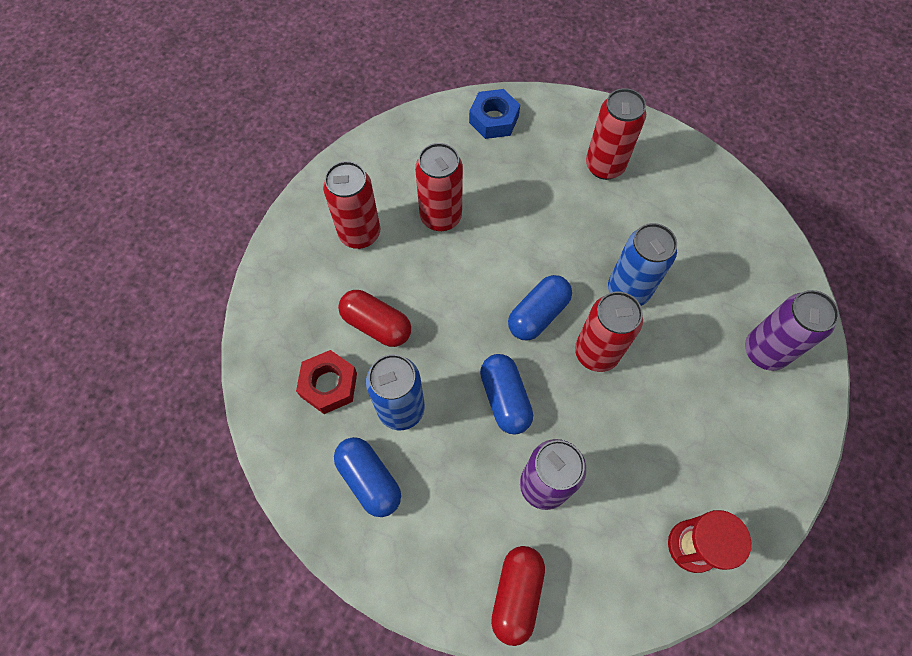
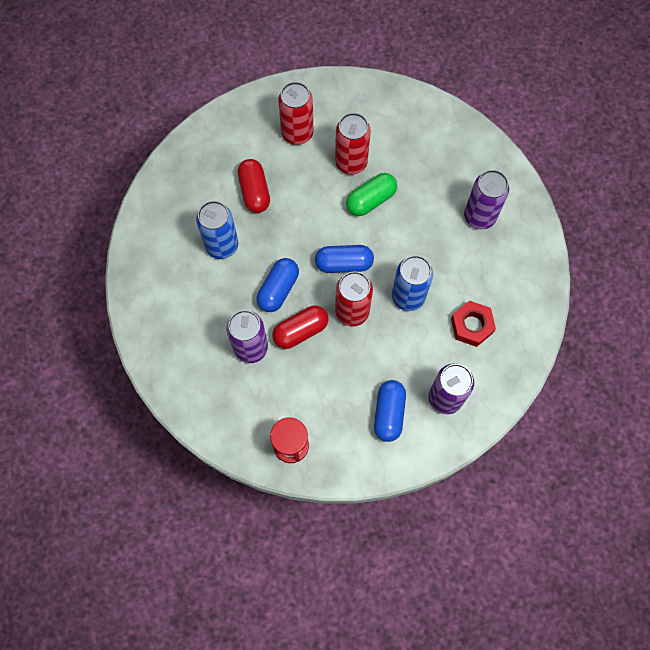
camera: 45 degrees right, 5 degrees up
(329, 385) = (200, 200): red nut -> red nut (472, 326)
(369, 479) = (172, 265): blue capsule -> blue capsule (389, 413)
(493, 119) = (446, 131): blue nut -> none
(496, 234) = (371, 200): none -> green capsule
(516, 594) = (184, 382): red capsule -> red capsule (300, 331)
(604, 166) = (479, 216): red can -> purple can

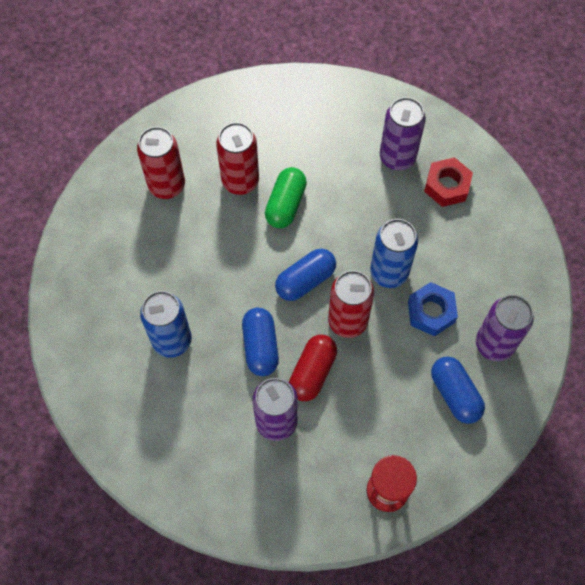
camera: 35 degrees left, 5 degrees down
(254, 191) = (165, 267): red capsule -> none
(417, 345) = (431, 312): none -> blue nut
(472, 326) = (466, 261): red nut -> red nut (447, 186)

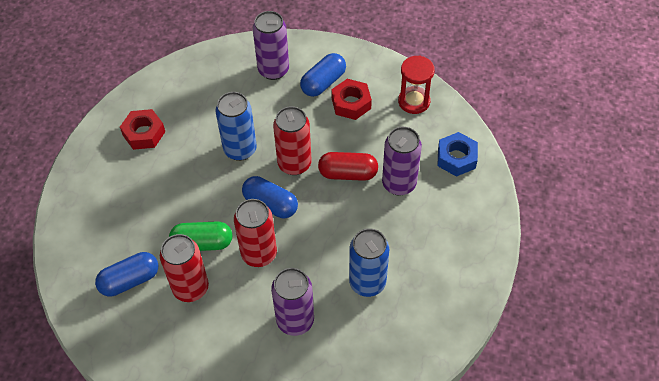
camera: 110 degrees left, 10 degrees down
(167, 185) = (216, 350): red can -> red can (259, 254)
(260, 346) = (343, 216): blue capsule -> blue capsule (130, 280)
(397, 157) = (126, 175): purple can -> purple can (295, 320)
(411, 414) = (351, 103): none -> red nut
(431, 312) = (263, 113): blue nut -> blue nut (456, 158)

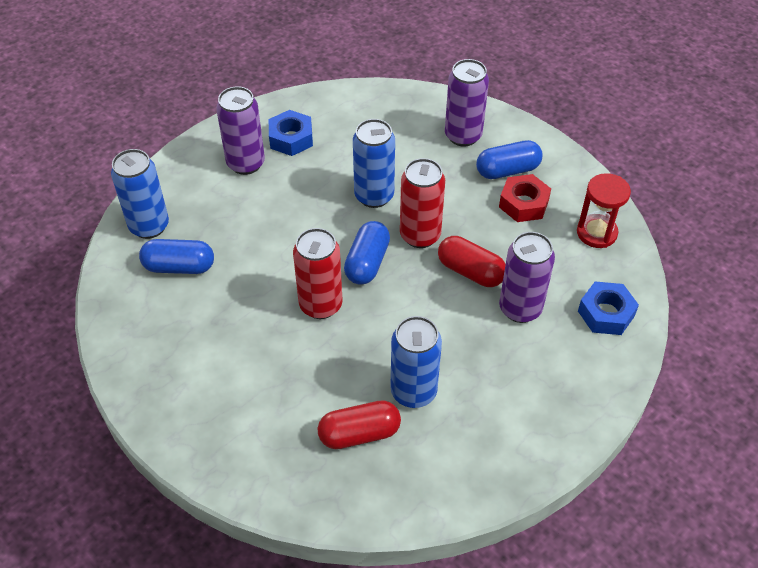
camera: 30 degrees right, 5 degrees down
(81, 260) = (149, 226): none -> blue can
(144, 133) = (291, 138): red nut -> blue nut
(190, 288) = (230, 303): red can -> none
(202, 243) = (272, 267): green capsule -> none
(270, 204) = (367, 262): blue capsule -> blue capsule turned 45 degrees clockwise
(295, 320) = (310, 389): purple can -> purple can (246, 163)
(351, 333) = (359, 434): none -> red capsule

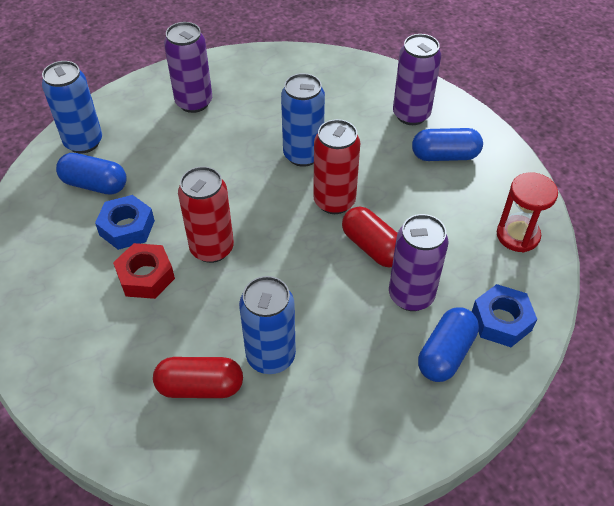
camera: 15 degrees right, 0 degrees up
(291, 138) = (244, 88): blue nut -> blue nut (127, 228)
(367, 262) = (272, 217): blue capsule -> blue capsule (445, 353)
(523, 204) = (450, 191): red nut -> red nut (145, 276)

